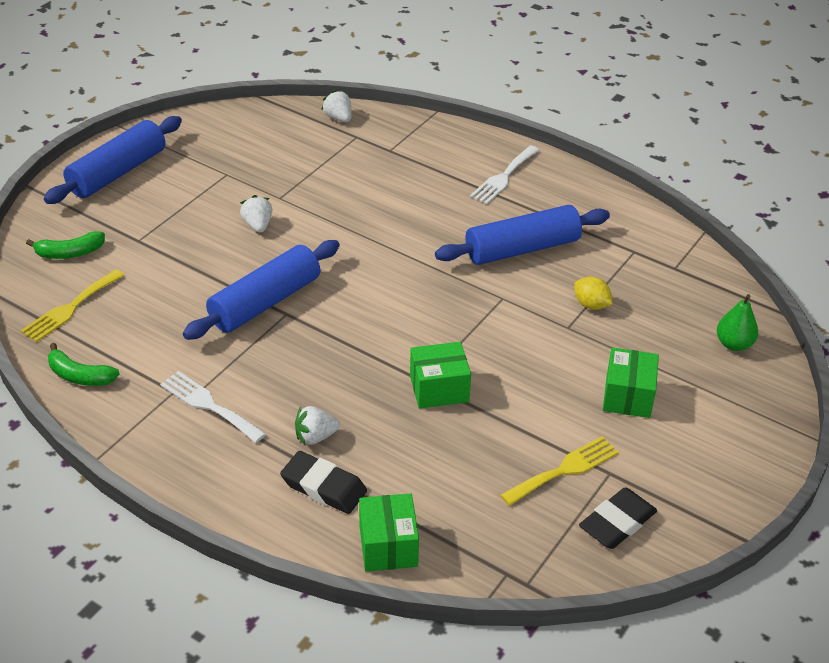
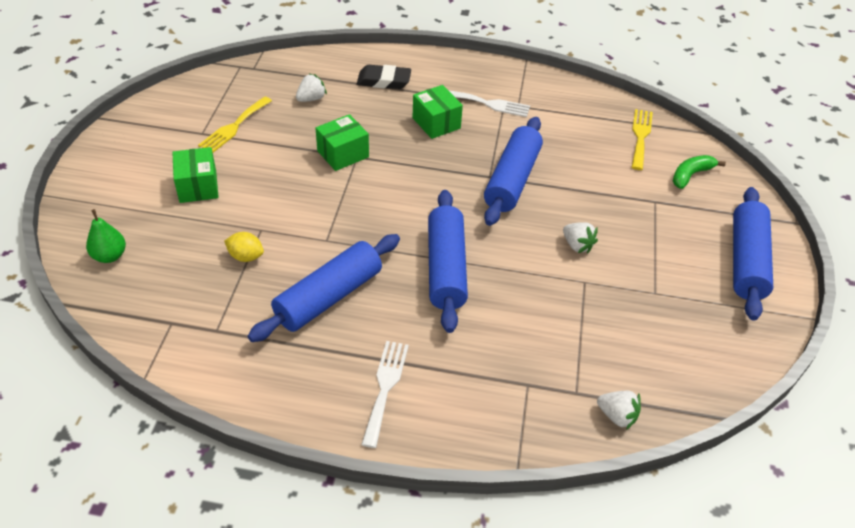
camera: 155 degrees right, 5 degrees up
(79, 376) = (584, 98): green banana -> none
(315, 437) = (407, 104): white strawberry -> white strawberry (311, 99)
(388, 546) = (328, 64): green box -> green box (436, 123)
(398, 241) = (446, 268): none -> blue rolling pin
(617, 522) = (191, 107): black eraser -> none

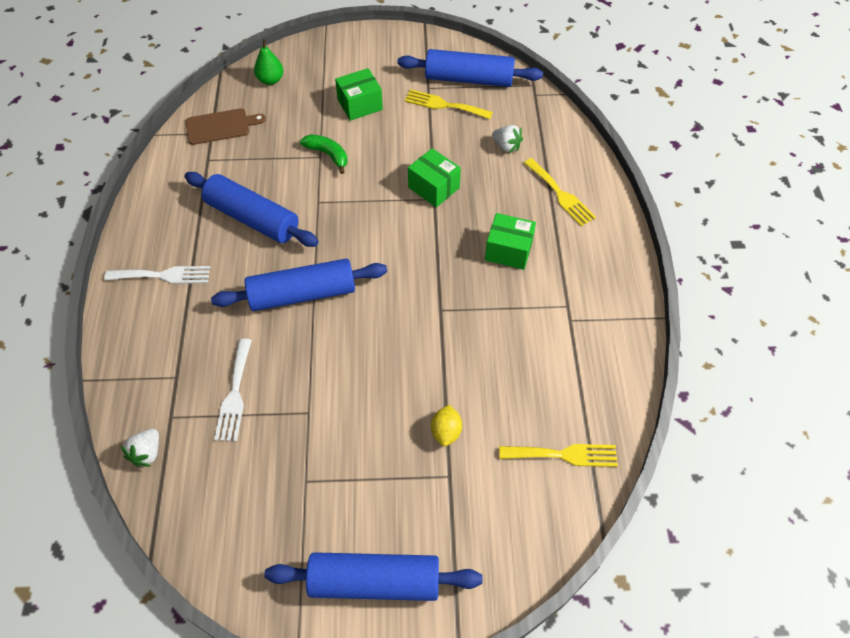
camera: 80 degrees right, 10 degrees up
(165, 312) = (221, 126): none -> brown cutting board
(246, 256) = (287, 155): yellow lemon -> yellow lemon (446, 432)
(384, 81) = (560, 194): black eraser -> yellow fork
(436, 123) = (508, 251): green box -> green box turned 60 degrees clockwise
(488, 104) = (561, 292): white fork -> white fork (234, 394)
(512, 180) = (441, 330): blue rolling pin -> blue rolling pin (469, 79)
(577, 245) = (358, 401): white strawberry -> none
(690, 175) = (509, 516): green banana -> green banana (328, 155)

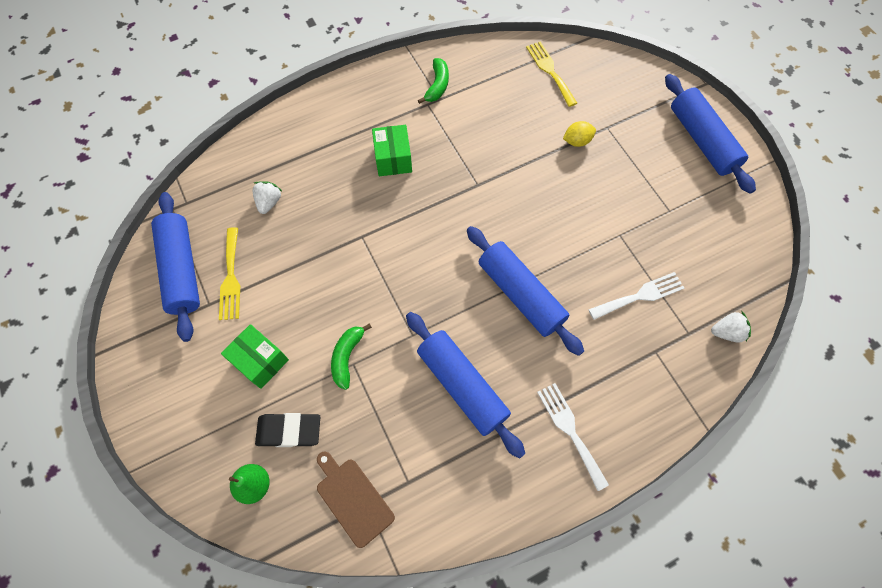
camera: 115 degrees left, 10 degrees up
(252, 218) = (462, 386): blue rolling pin -> blue rolling pin turned 45 degrees counterclockwise
(294, 106) = (289, 431): none -> black eraser
(434, 187) = (348, 242): green box -> none
(560, 194) = (312, 142): yellow fork -> none
(590, 325) = (437, 86): none -> green banana

